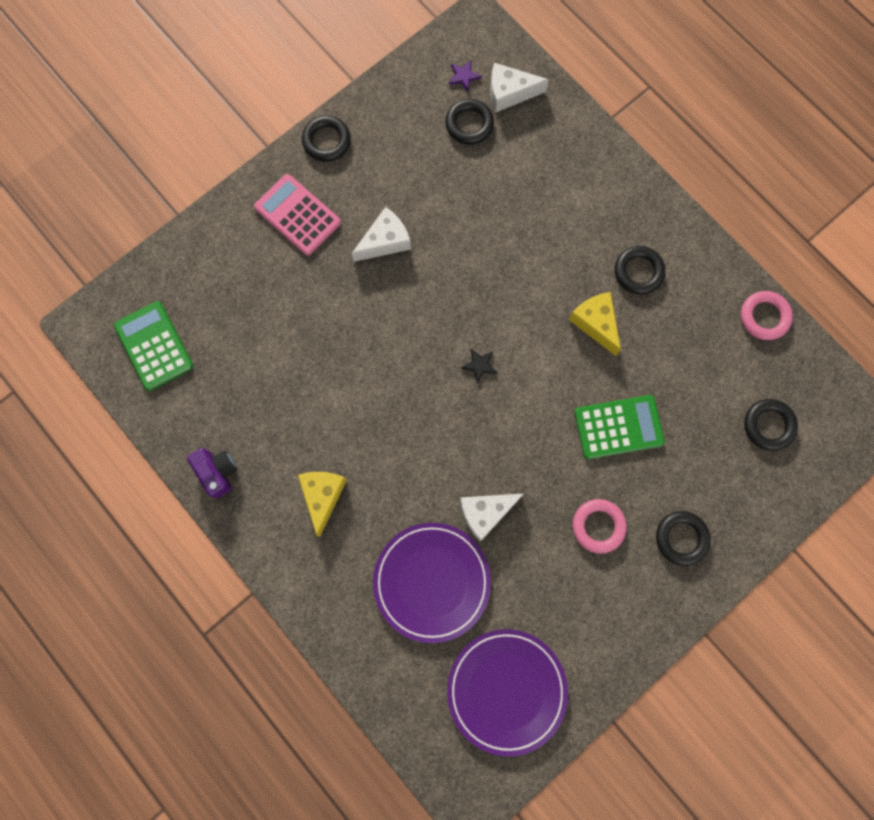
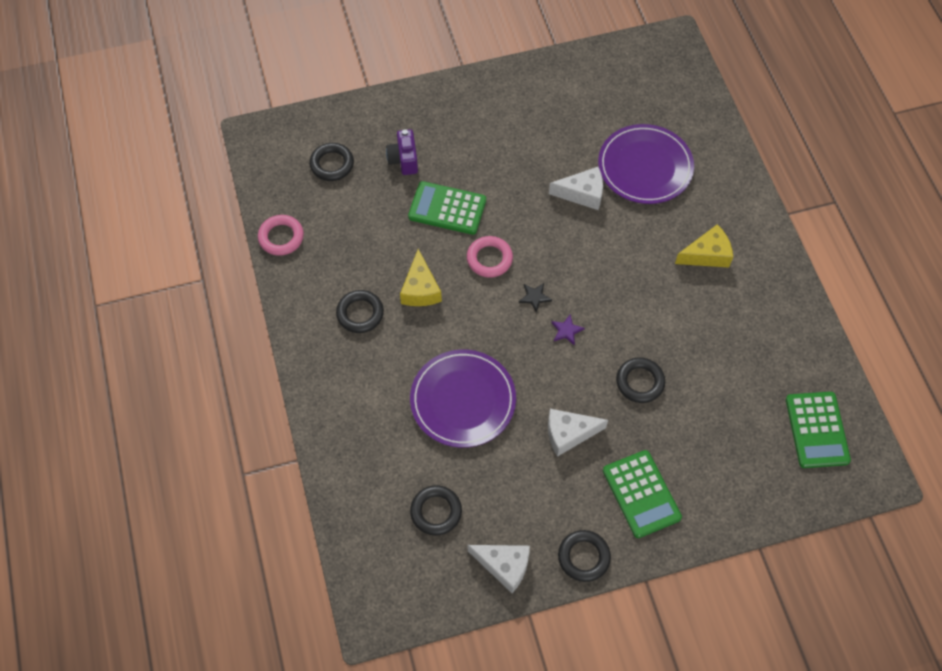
camera: 155 degrees left, 15 degrees down
(218, 472) = (789, 306): purple camera -> purple camera (403, 160)
(297, 215) = (641, 494): pink calculator -> green calculator
(323, 496) = (707, 255): yellow cheese -> yellow cheese turned 135 degrees counterclockwise
(464, 76) = (415, 565): purple star -> purple star (566, 330)
(506, 690) = (621, 86): purple plate -> purple plate (463, 400)
(509, 93) = (380, 526): white cheese -> white cheese (504, 566)
(598, 526) = (501, 152): pink ring -> pink ring (489, 259)
(681, 538) = (444, 122): black ring -> black ring (640, 382)

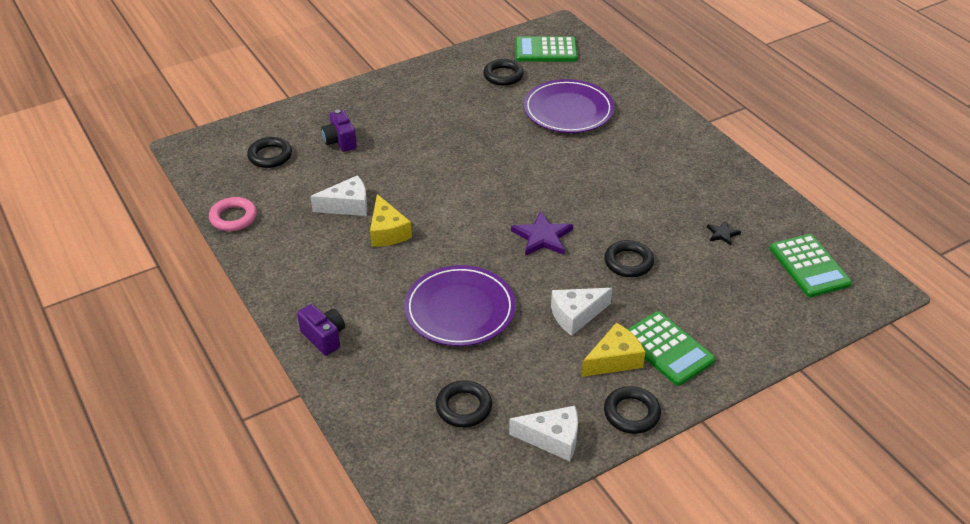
camera: 15 degrees left, 20 degrees down
(332, 402) = (324, 337): none -> purple camera
(360, 313) = (332, 261): black ring -> black ring (503, 75)
(447, 209) = (394, 169): green calculator -> green calculator (546, 50)
(489, 259) = (448, 198): pink ring -> none
(534, 297) = (502, 218): black star -> black star (722, 234)
(566, 330) = (542, 237): purple star -> purple star, size x1.84
(582, 194) = (518, 137): white cheese -> white cheese (347, 206)
(707, 255) = (650, 160): yellow cheese -> yellow cheese (614, 360)

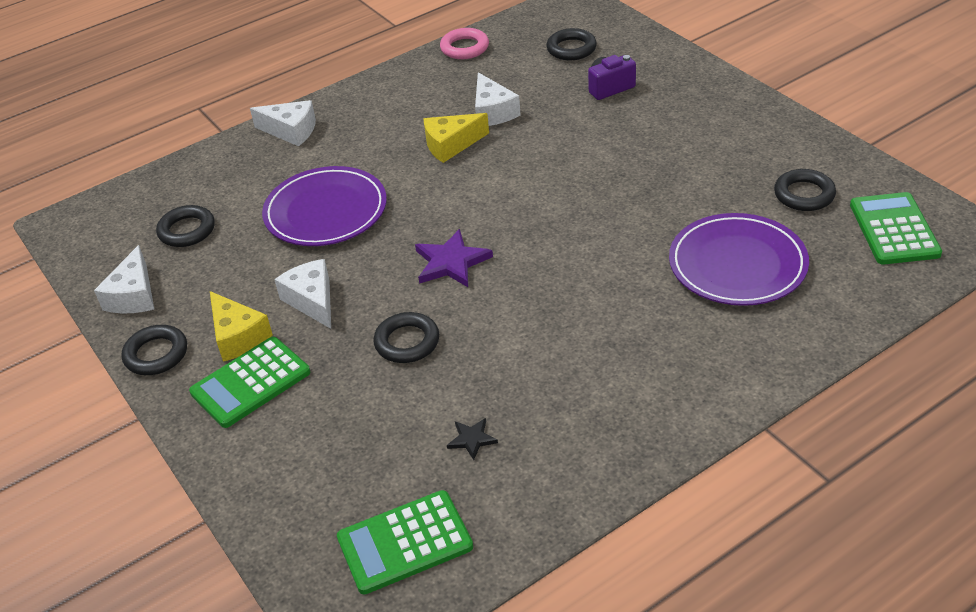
camera: 90 degrees right, 0 degrees up
(324, 337) = (291, 131): purple camera -> white cheese

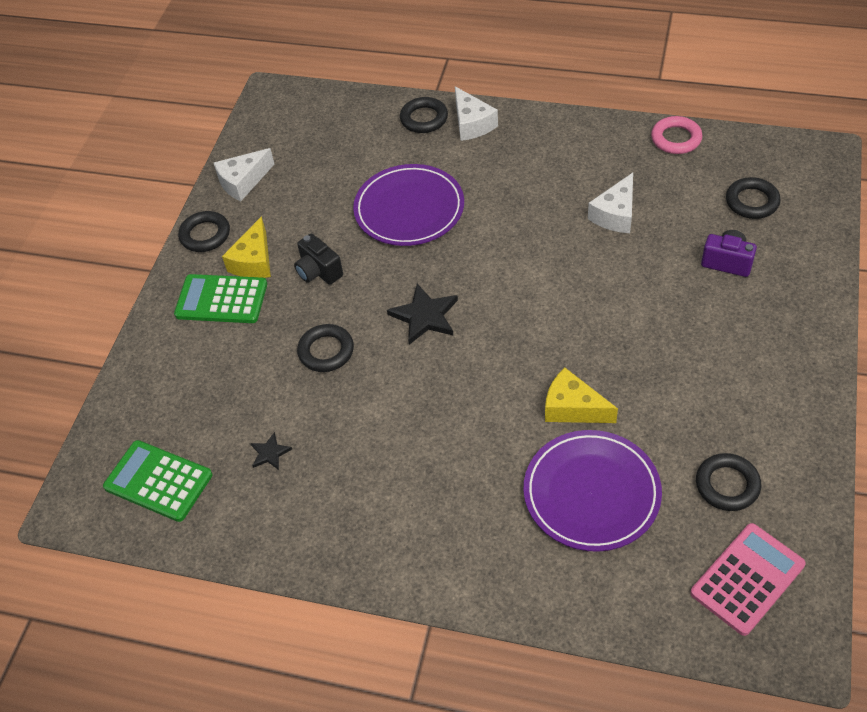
camera: 50 degrees right, 10 degrees up
(187, 230) = (322, 156): black ring -> black ring (424, 119)
(312, 300) = (318, 271): white cheese -> black camera
(451, 145) = (550, 220): yellow cheese -> yellow cheese (573, 408)
(451, 262) = (425, 316): purple star -> black star
(894, 229) = (747, 579): green calculator -> pink calculator

